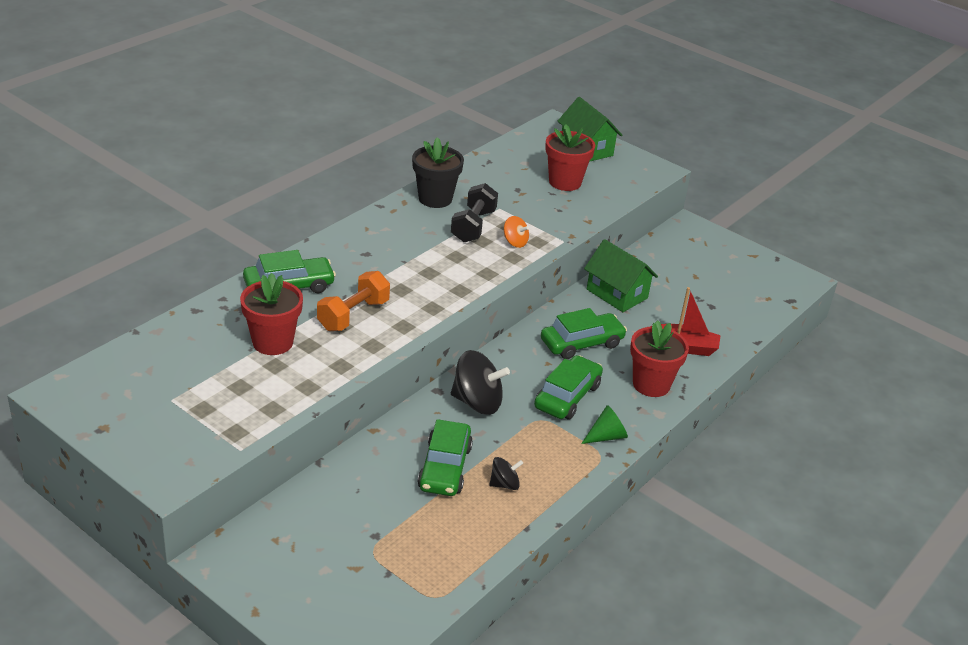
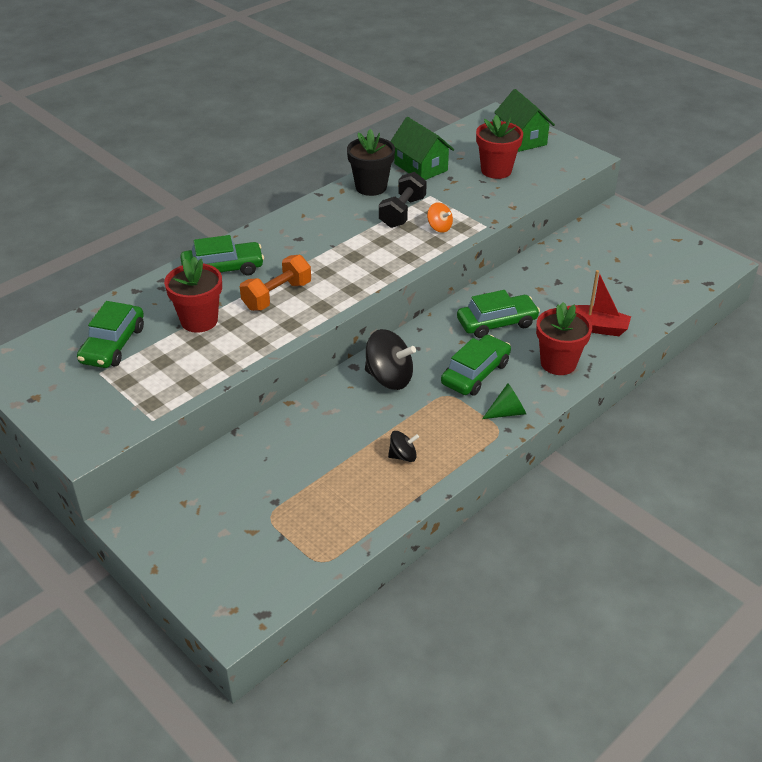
camera: 10 degrees right, 5 degrees up
(444, 468) = (349, 439): green car -> green car (113, 345)
(617, 294) = (537, 276): green house -> green house (420, 167)

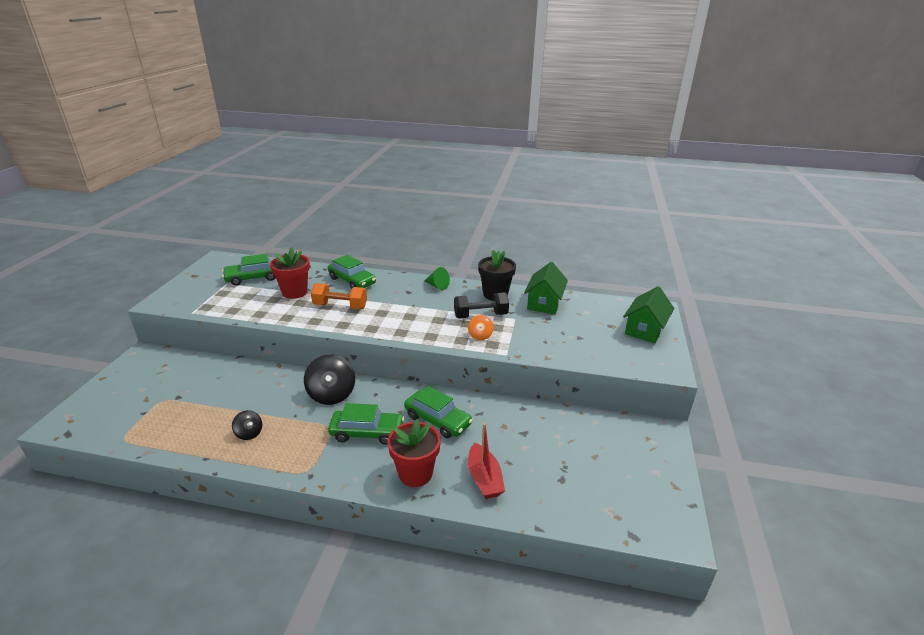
camera: 55 degrees right, 10 degrees down
(496, 170) = (585, 333): red flower pot -> none
(507, 412) = (331, 467): green cone -> green cone (437, 286)

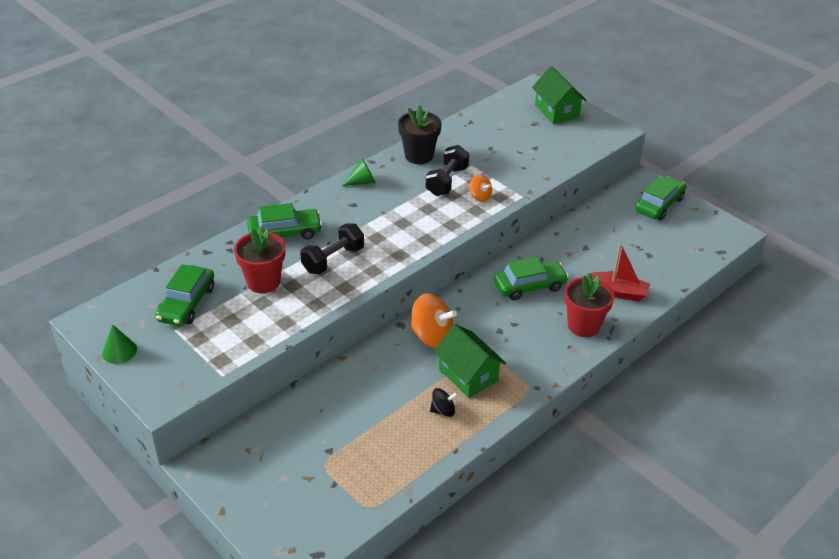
camera: 55 degrees left, 10 degrees up
(196, 275) = (119, 351): none -> green cone
(331, 394) = (432, 336): black spinning top -> orange spinning top
(340, 306) = (333, 260): orange dumbbell -> black dumbbell
(367, 432) = (509, 334): green car -> green car (659, 205)
(544, 303) = (464, 137): green house -> green house (468, 375)

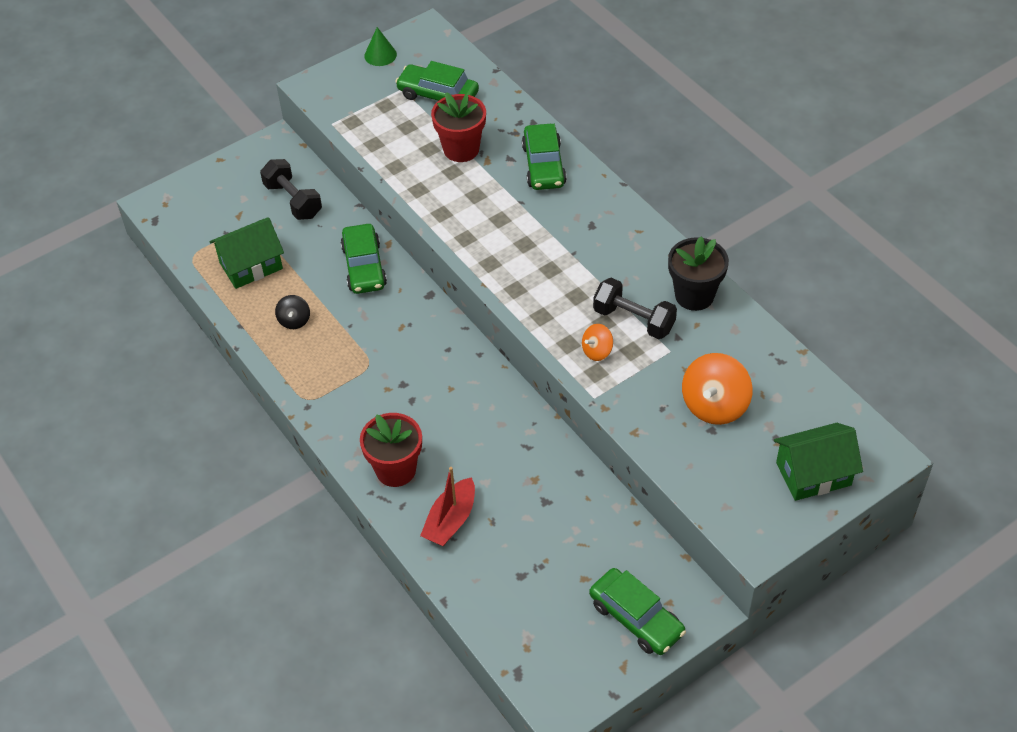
camera: 100 degrees right, 10 degrees up
(333, 260) = (489, 205): black dumbbell -> black dumbbell (293, 200)
(362, 182) = (638, 236): green cone -> none
(432, 336) = (405, 321): orange spinning top -> orange spinning top (714, 405)
(468, 375) = (339, 347): green house -> green house (251, 265)
(529, 286) = (476, 425): green car -> green car (364, 267)

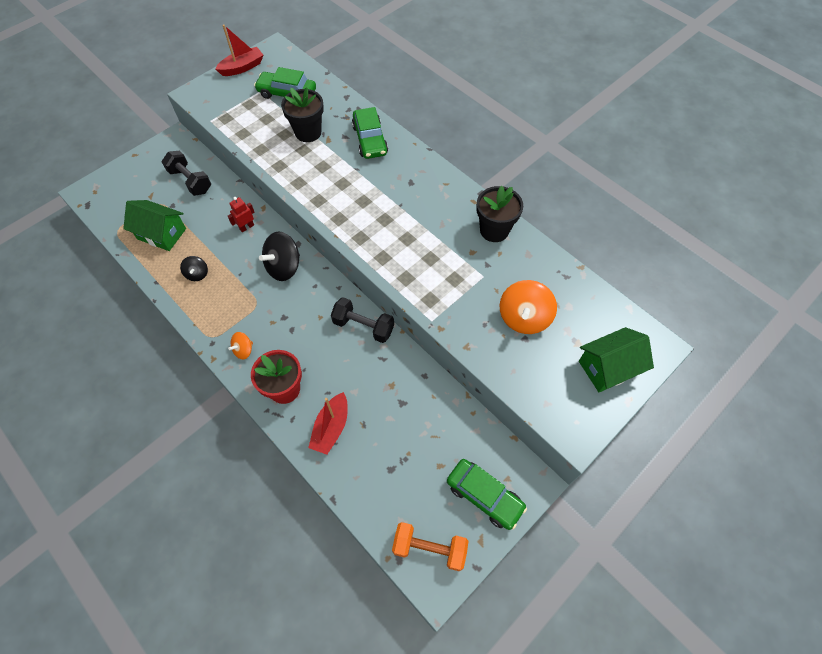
camera: 10 degrees left, 10 degrees up
(251, 265) = (162, 234): green house -> green house turned 60 degrees clockwise
(364, 267) = (246, 227): green car -> red robot
(380, 55) = (242, 67): green cone -> red boat
(409, 322) = (284, 267): none -> black spinning top
(461, 149) = (308, 132): red flower pot -> black flower pot
(557, 668) = (429, 548): none -> orange dumbbell
(597, 351) = (428, 282): orange spinning top -> orange spinning top (243, 350)
(634, 320) = (452, 254): black dumbbell -> black dumbbell (363, 326)

